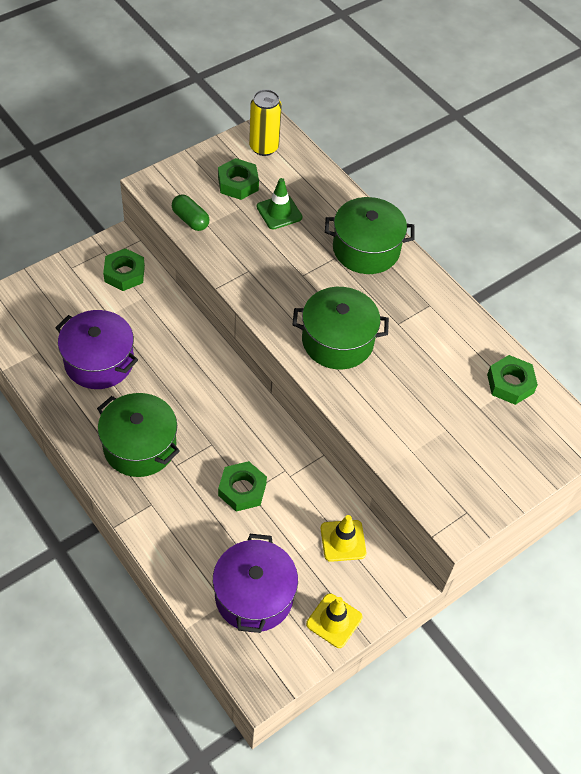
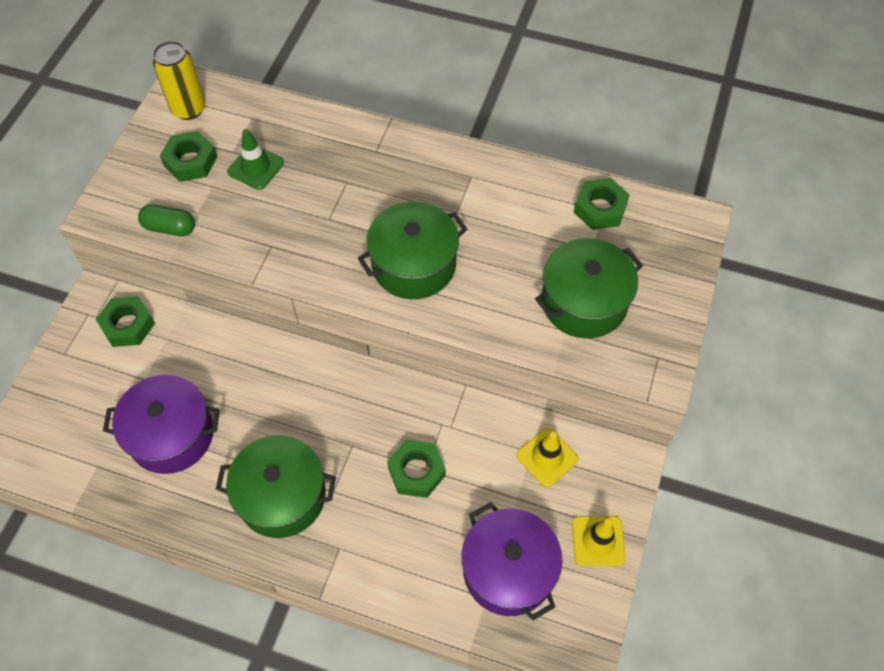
camera: 30 degrees left, 5 degrees up
(366, 249) = (370, 156): green pot -> green pot (584, 302)

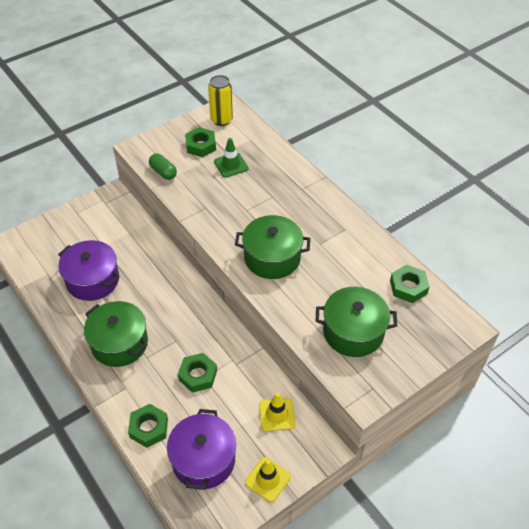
camera: 35 degrees right, 10 degrees down
(128, 325) = (116, 215): green nut -> green nut (149, 428)

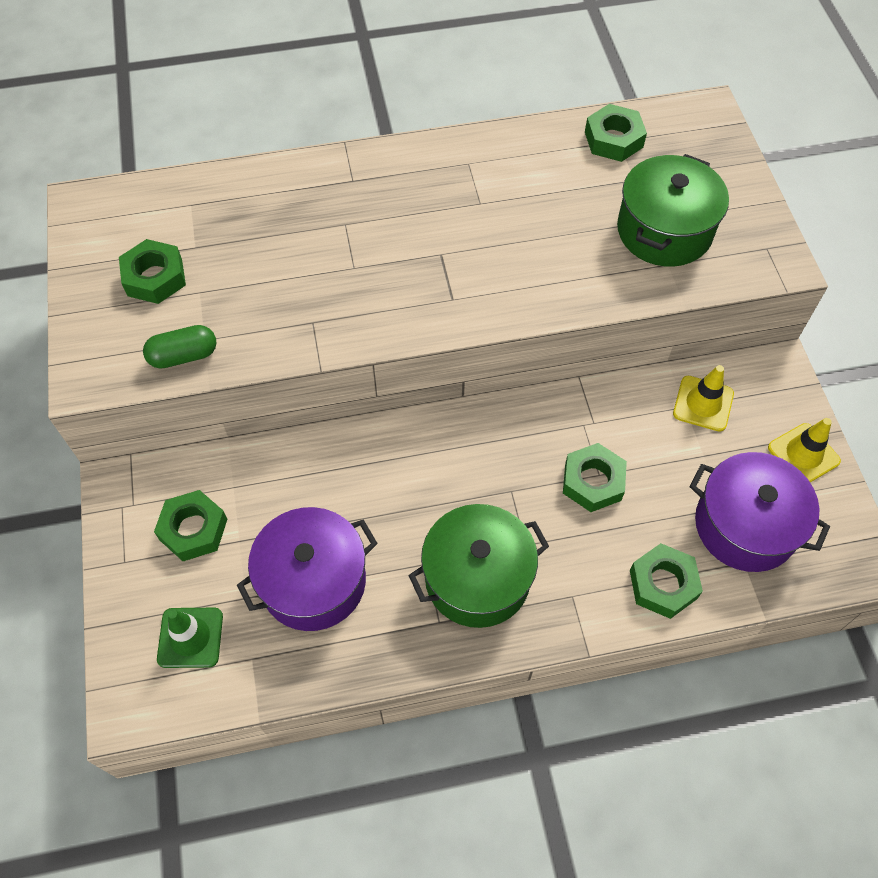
camera: 65 degrees left, 10 degrees up
(101, 228) = (193, 529): none -> green nut
(221, 120) = (111, 225): yellow can -> none
(231, 165) = (234, 252): green traffic cone -> green traffic cone (190, 637)
(272, 258) = (476, 272): green pot -> none

